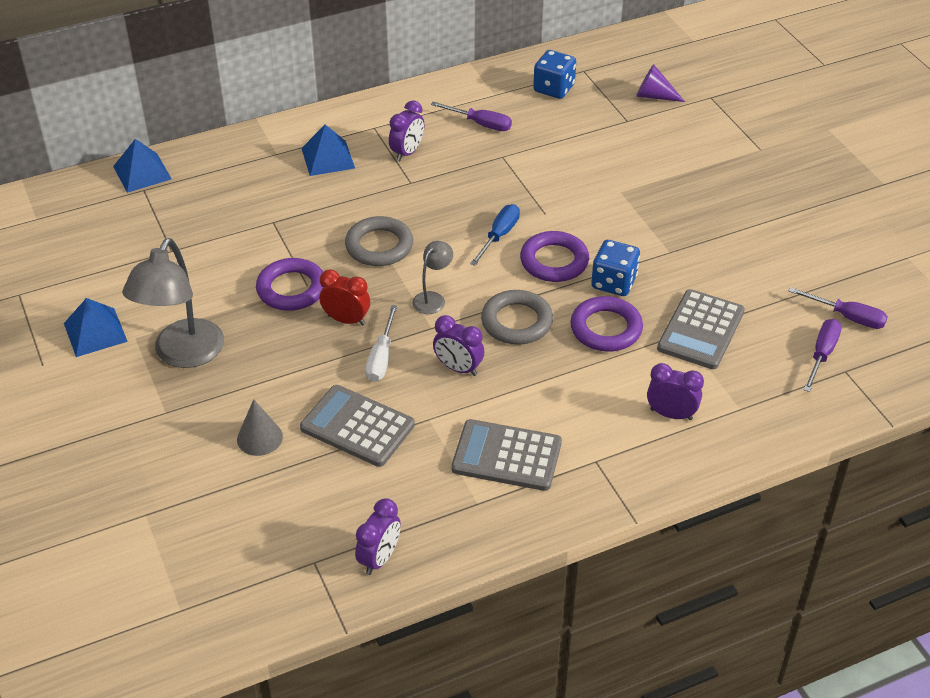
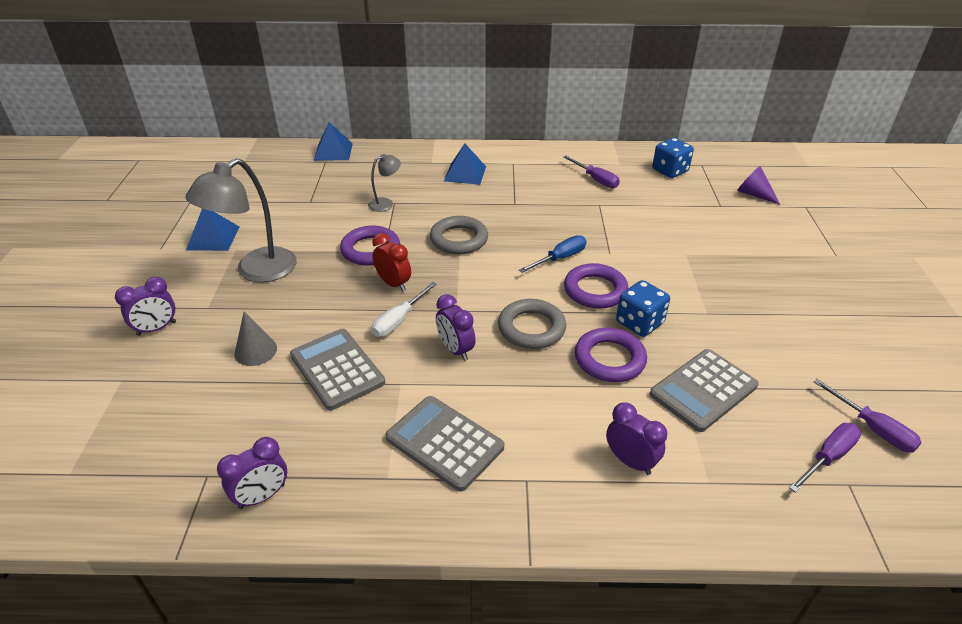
camera: 25 degrees right, 5 degrees down
(407, 152) = (526, 184): purple clock -> purple clock (156, 328)
(433, 298) = (473, 288): grey lamp -> grey lamp (385, 203)

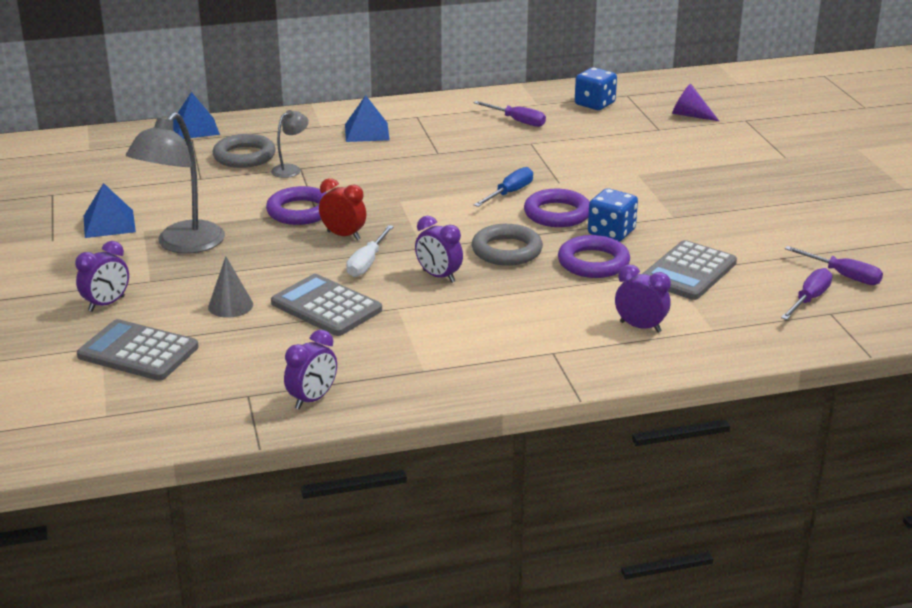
camera: 15 degrees left, 10 degrees down
(444, 442) = (464, 340): grey calculator -> grey calculator (138, 352)
(459, 239) = (393, 190): grey ring -> grey ring (244, 156)

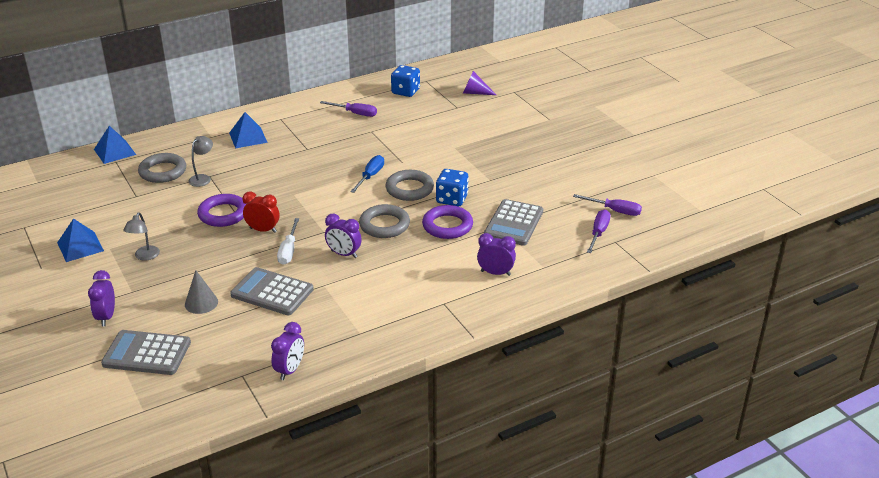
camera: 15 degrees left, 5 degrees up
(106, 304) = (106, 317): purple clock -> purple clock turned 150 degrees clockwise
(182, 245) = (145, 256): grey lamp -> grey lamp, size x0.49
(557, 214) = (409, 189): purple ring -> grey ring

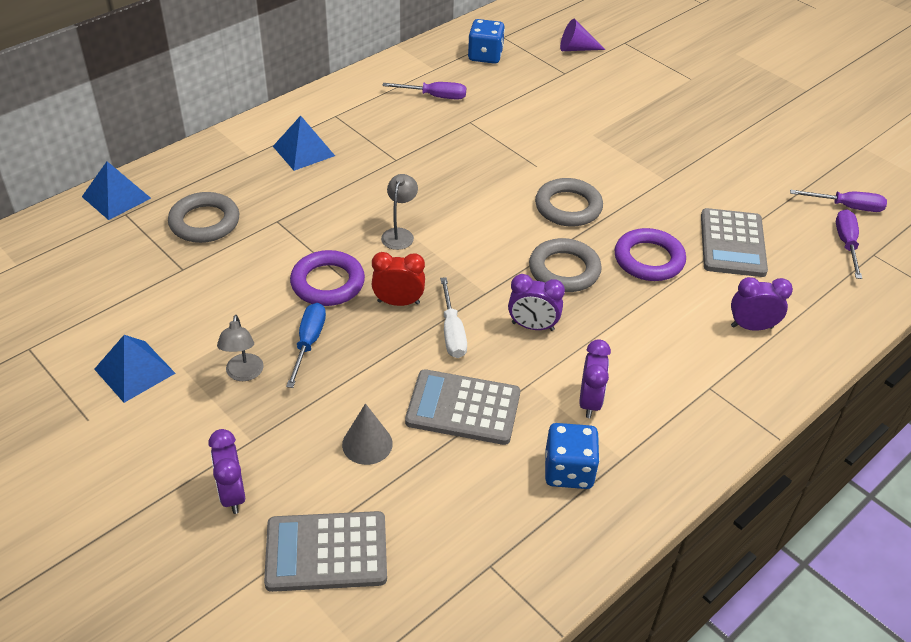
camera: 15 degrees left, 10 degrees up
(203, 178) = (269, 226): grey lamp -> grey lamp (399, 234)
(290, 370) = (556, 543): purple clock -> purple clock (589, 402)
(370, 176) = (505, 193): blue screwdriver -> blue screwdriver (308, 343)
(452, 199) = (632, 216): blue dice -> blue dice (568, 471)

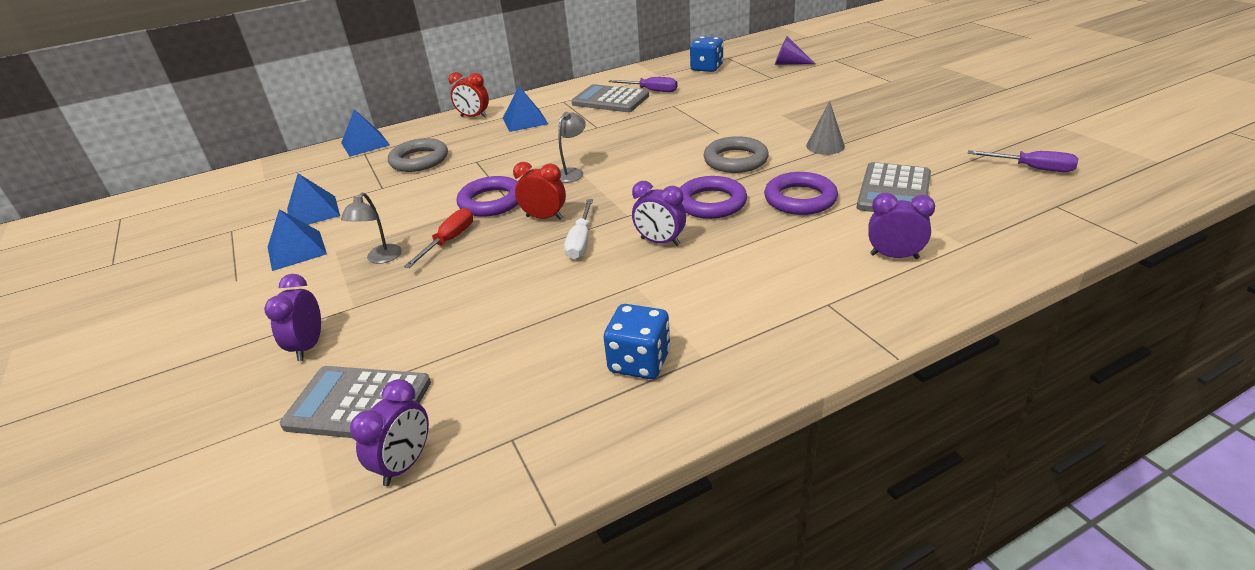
camera: 20 degrees right, 10 degrees down
(118, 312) = (313, 212): none -> blue pyramid
(235, 146) = (474, 117): none -> red clock
(308, 343) = (449, 241): blue screwdriver -> red screwdriver
(367, 444) = (453, 319): grey cone -> grey cone (825, 146)
(463, 408) = (559, 299): grey calculator -> grey calculator (610, 100)
(564, 270) = (711, 203): grey ring -> purple ring
(589, 402) = (690, 305): purple clock -> purple clock (405, 464)
(846, 244) = (1025, 196): purple screwdriver -> none

